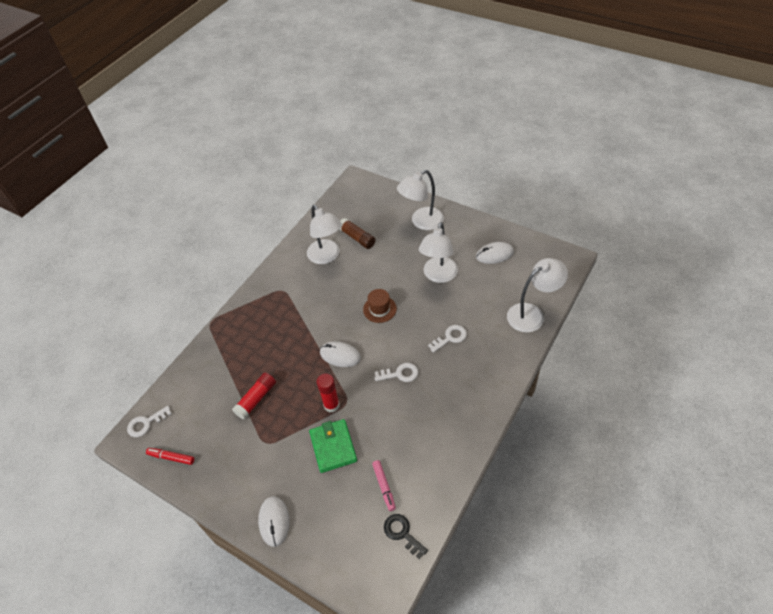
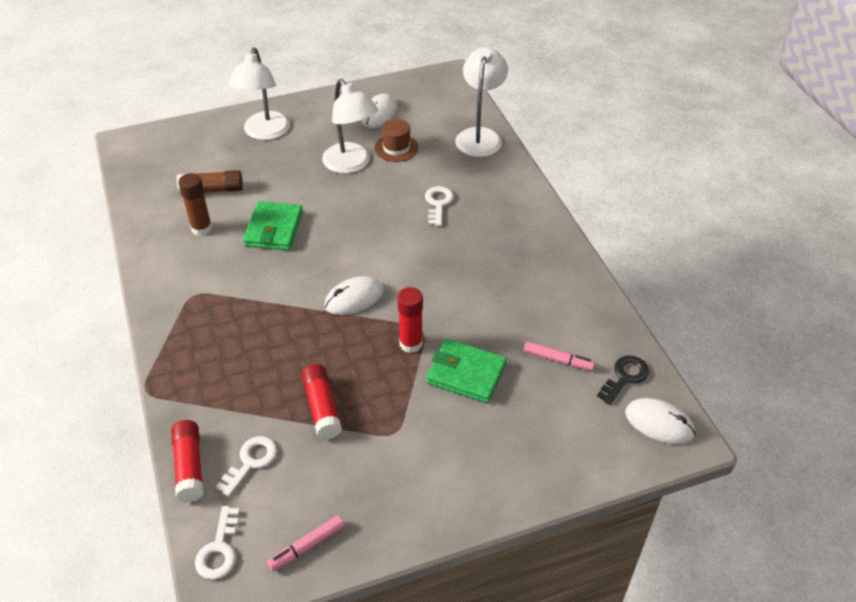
camera: 55 degrees left, 5 degrees down
(171, 457) = (307, 546): red marker -> pink marker
(181, 374) = (189, 466): none -> red glue stick
(274, 521) = (507, 483): white mouse -> white mouse (659, 423)
(327, 256) = (201, 228): white lamp -> brown glue stick
(355, 284) = (274, 229): none -> green wallet
(379, 309) = (334, 231): brown hat -> brown hat (396, 148)
(400, 374) = (436, 266): white key -> white key (251, 462)
(402, 533) = (625, 377): black key -> black key turned 135 degrees clockwise

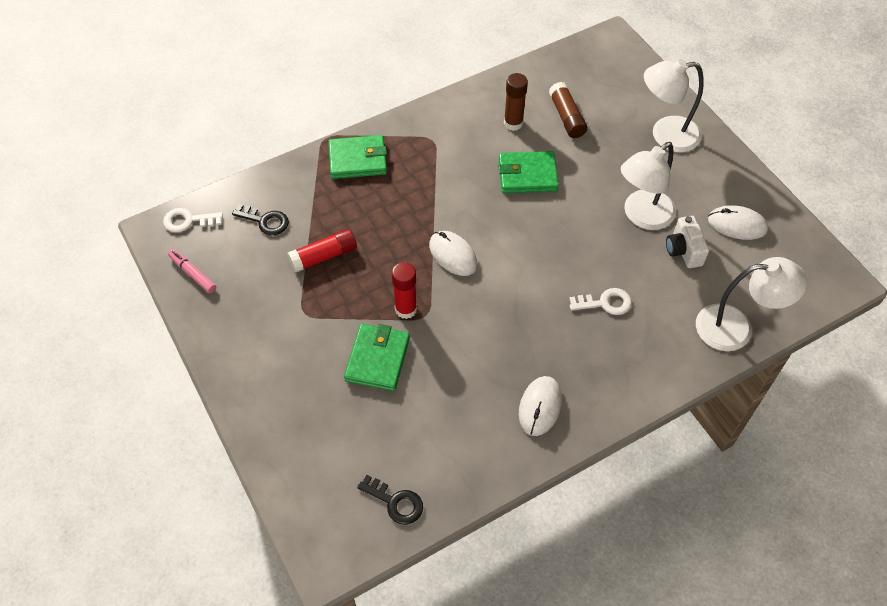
camera: 80 degrees right, 10 degrees up
(189, 466) = (257, 184): red glue stick -> none
(194, 362) = (358, 160): none -> green wallet
(251, 462) = (265, 221): white key -> black key
(396, 148) = (683, 250): brown hat -> white camera
(558, 360) = (407, 437): pink marker -> none
(659, 423) = (341, 536): white mouse -> white mouse (540, 407)

